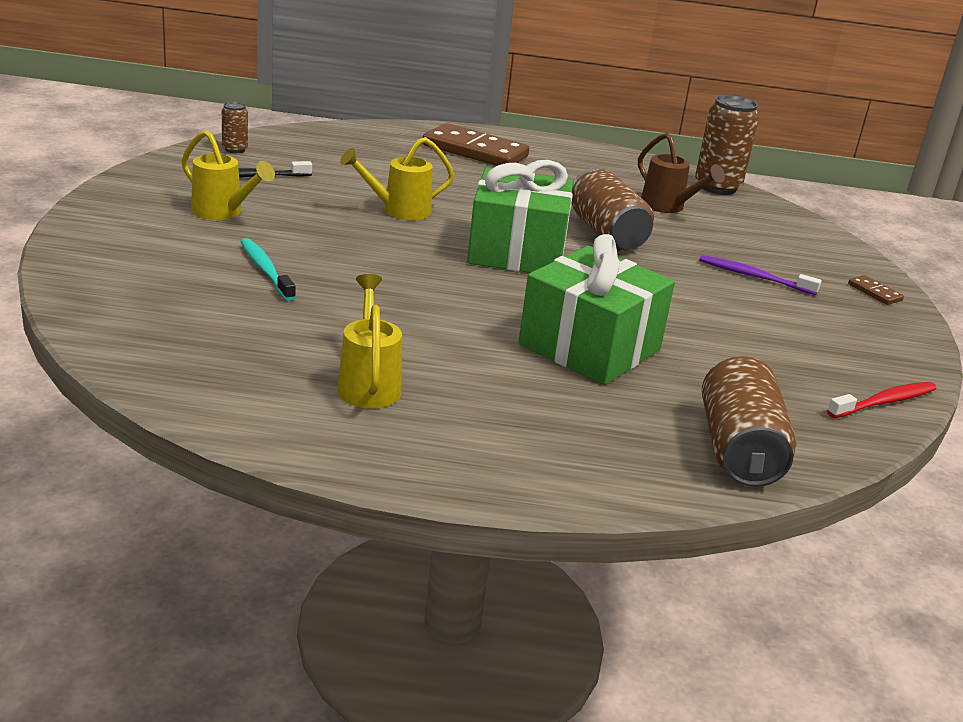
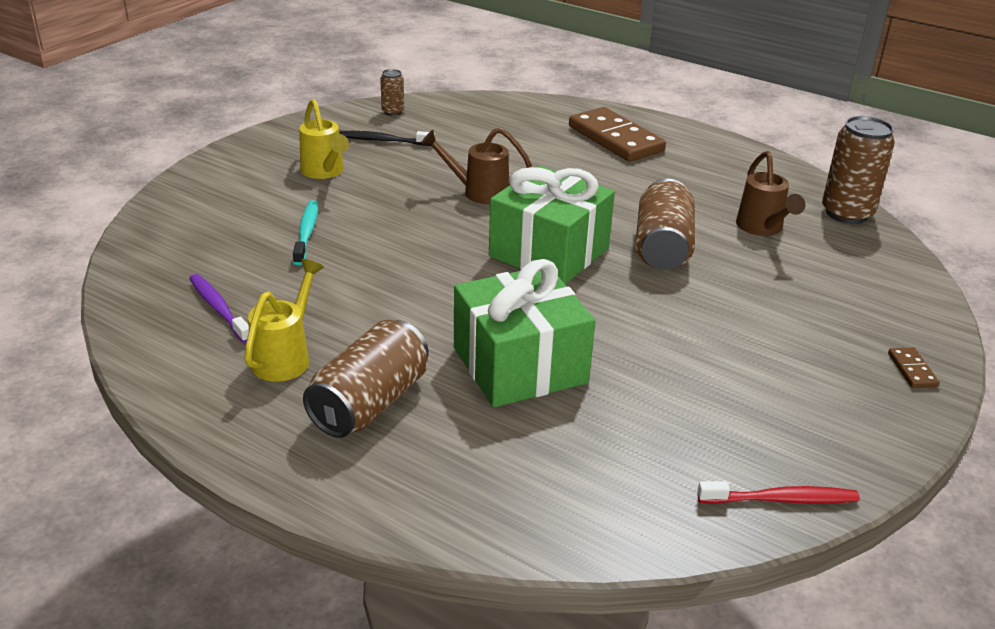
camera: 30 degrees right, 5 degrees up
(398, 211) = (478, 192): yellow watering can -> brown watering can
(738, 449) = (559, 508): brown can -> brown can (370, 403)
(754, 277) = (779, 324): purple toothbrush -> purple toothbrush (218, 308)

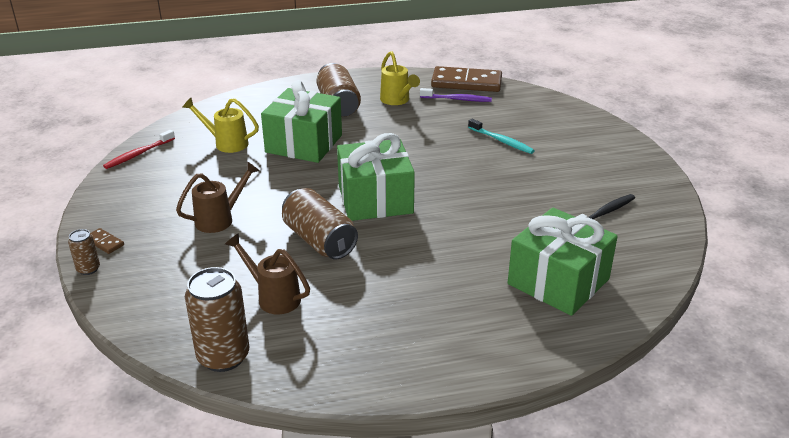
camera: 135 degrees right, 0 degrees up
(324, 172) = (575, 173): yellow watering can -> yellow watering can (226, 143)
(393, 112) = (658, 240): brown can -> brown can (88, 269)
(478, 192) = (478, 212): brown watering can -> brown watering can (220, 219)
(518, 130) = (558, 281): none -> green gift
(615, 139) = (486, 323): brown domino -> brown domino (466, 83)

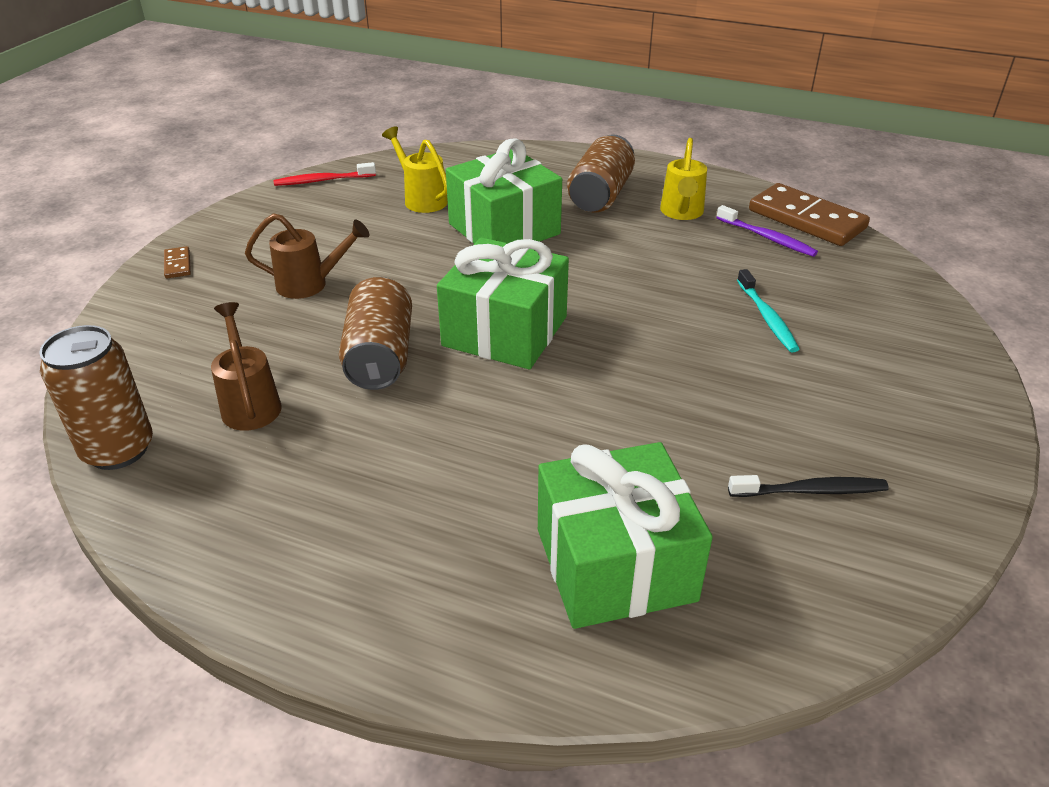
camera: 35 degrees right, 5 degrees up
(88, 269) = (130, 287): brown can -> none

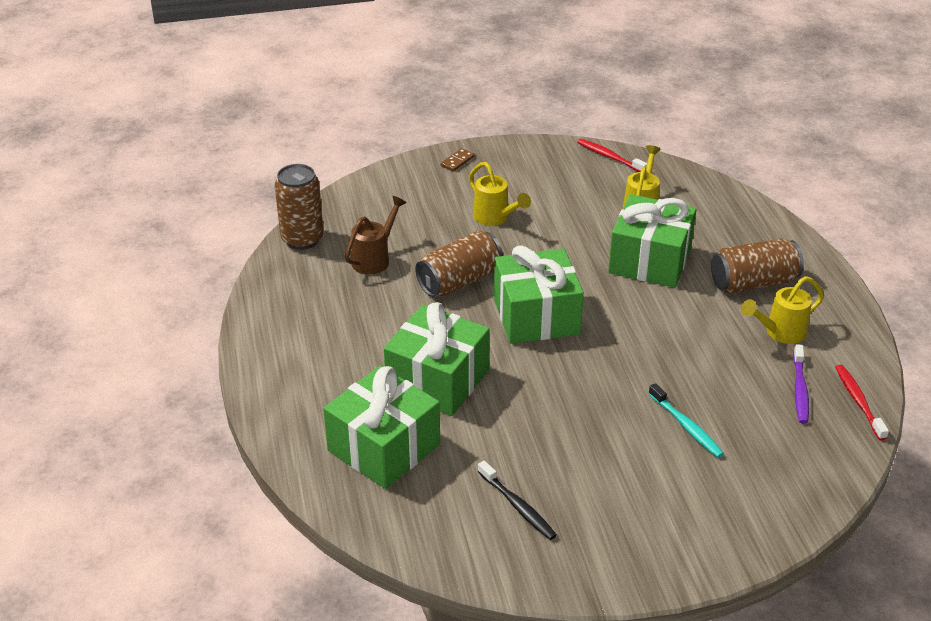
camera: 55 degrees right, 0 degrees up
(311, 284) = (495, 218): brown watering can -> yellow watering can
(534, 455) = (437, 380): none -> green gift
(767, 317) = (686, 426): turquoise toothbrush -> turquoise toothbrush turned 75 degrees counterclockwise
(806, 219) = (858, 401): brown domino -> red toothbrush

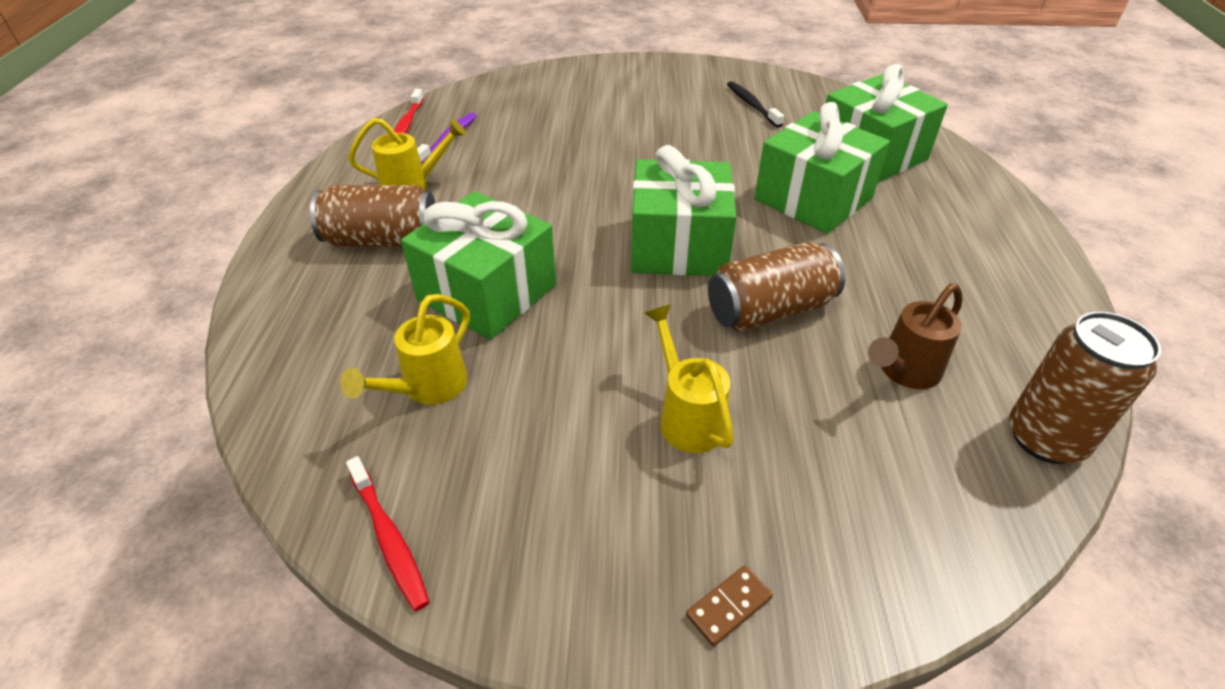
camera: 165 degrees left, 5 degrees up
(686, 426) = (577, 130): turquoise toothbrush -> none

